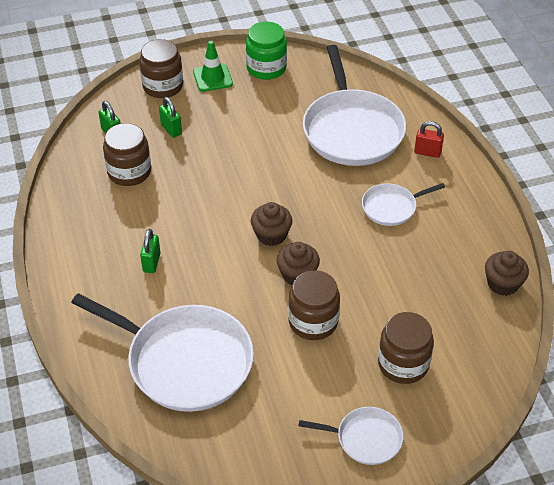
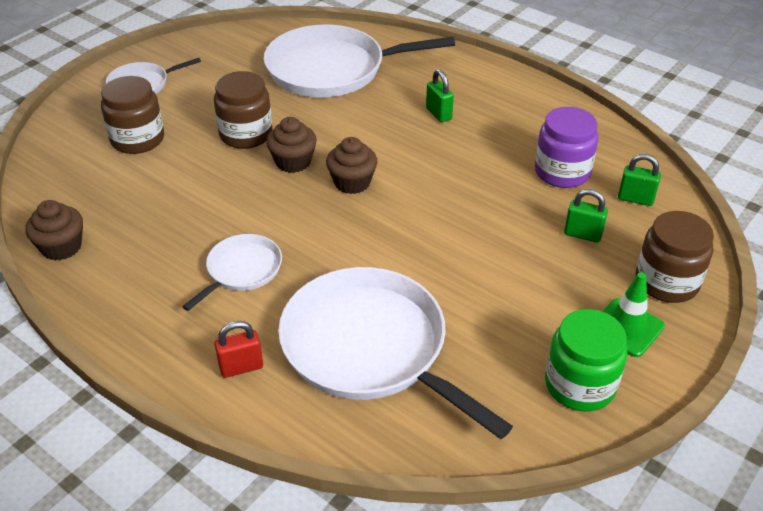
camera: 145 degrees right, 5 degrees down
(129, 172) = (562, 172): brown jar -> purple jar

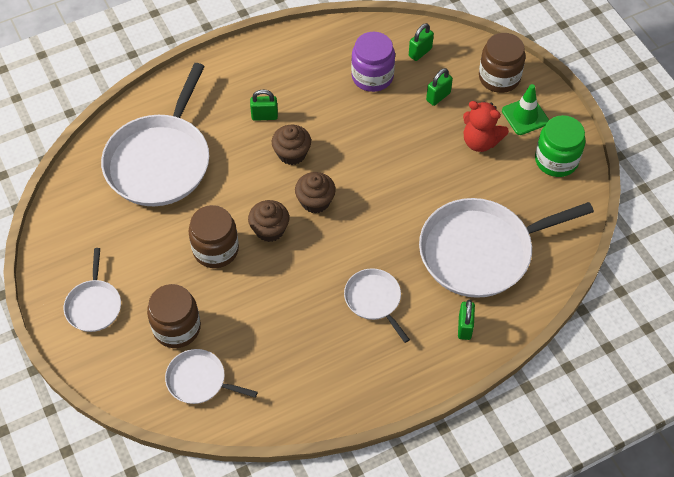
camera: 65 degrees left, 15 degrees up
(61, 247) = (288, 410): brown cupcake -> brown cupcake (292, 153)
(79, 173) = (199, 380): none -> white pan
(241, 367) = (464, 327): red padlock -> green padlock
(546, 294) = (480, 141): none -> red teddy bear

